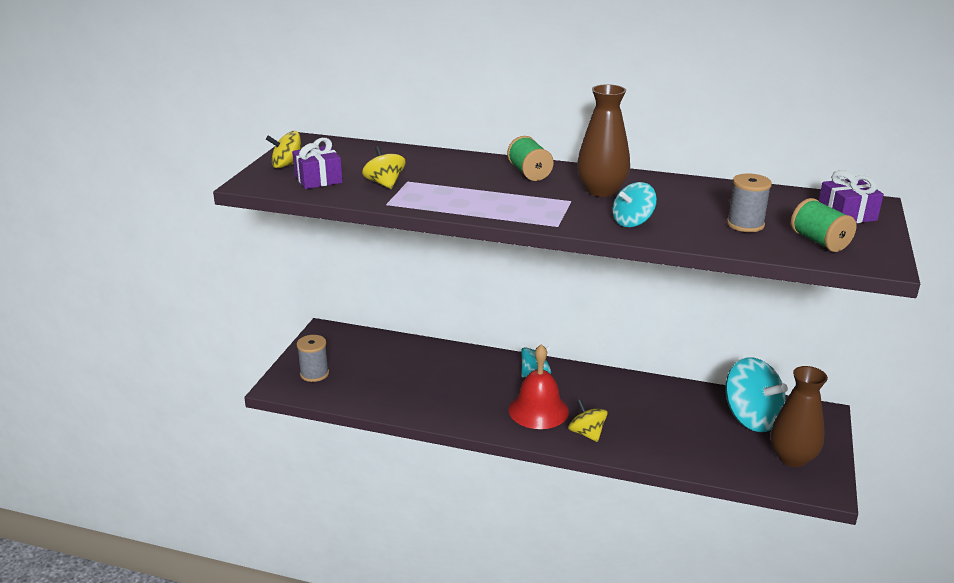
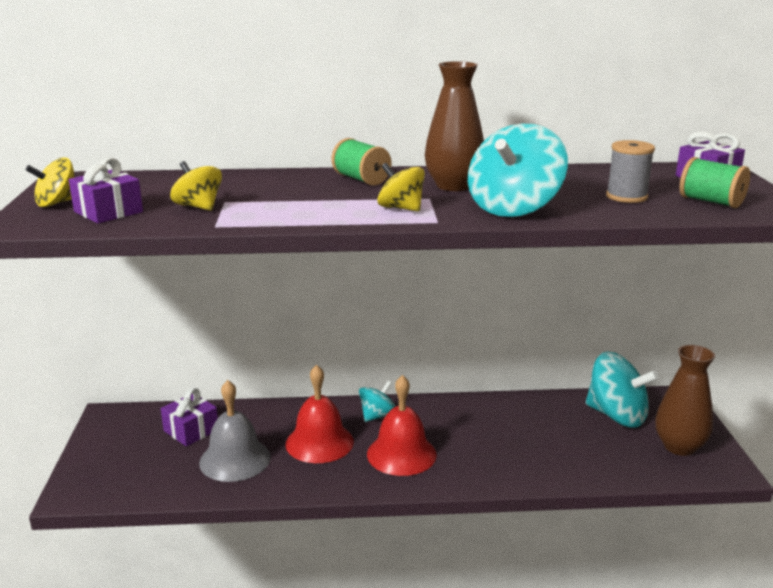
camera: 20 degrees left, 5 degrees down
(314, 373) = (115, 468): grey spool -> none
(381, 356) = (191, 430): none -> purple gift
(404, 386) = (235, 459): none -> grey bell
(476, 386) = (319, 442): none -> red bell
(586, 433) = (466, 468): yellow spinning top -> yellow spinning top (401, 208)
(632, 222) = (514, 208): turquoise spinning top -> turquoise spinning top, size x1.80

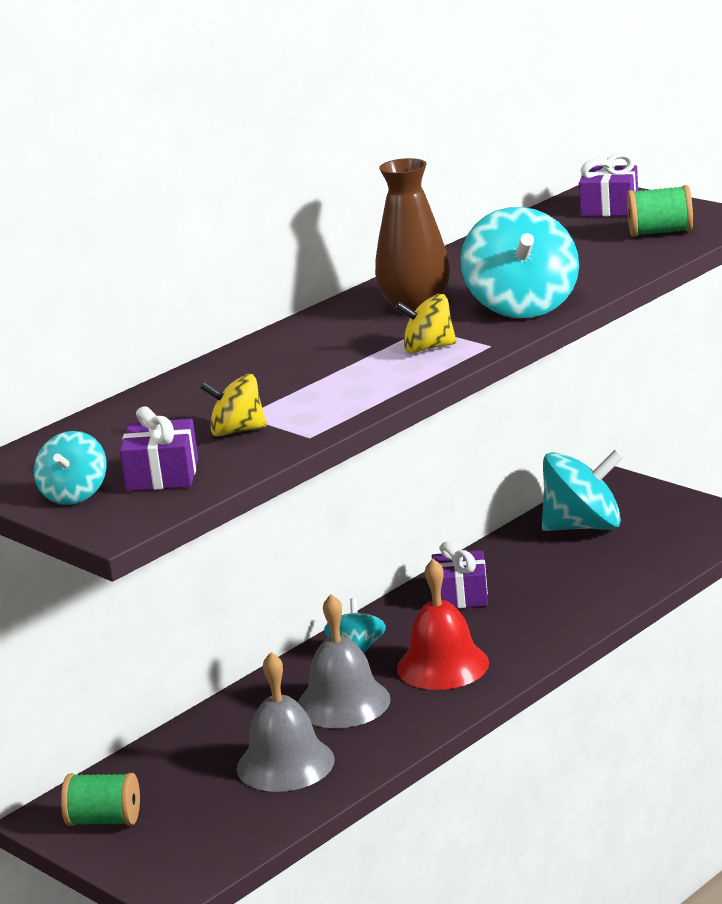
camera: 40 degrees left, 0 degrees up
(57, 203) = (74, 494): yellow spinning top -> turquoise spinning top
(191, 430) = (181, 772): purple gift -> purple gift (460, 595)
(319, 442) = (343, 702): red bell -> grey bell
(361, 179) = (310, 338): green spool -> green spool (104, 820)
(626, 197) = (586, 255): grey spool -> none
(679, 446) = (674, 523): brown vase -> none

